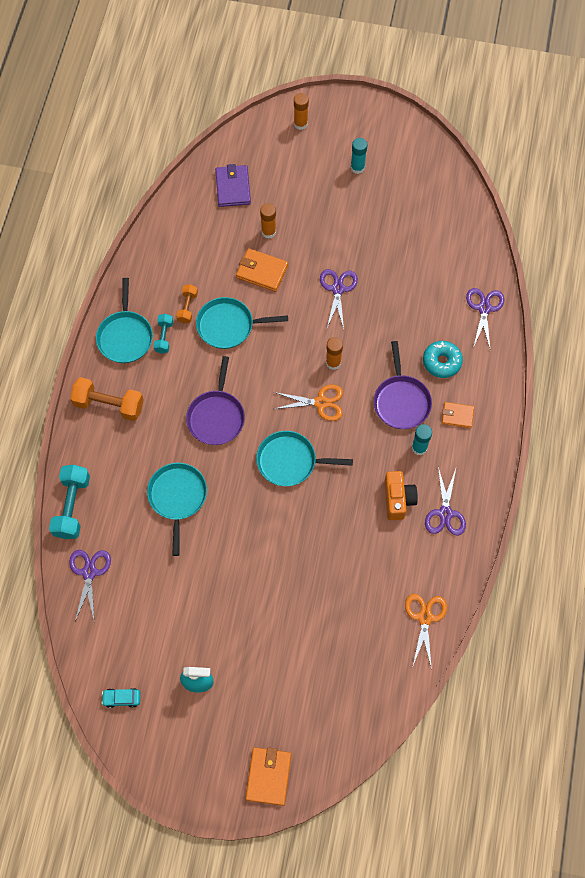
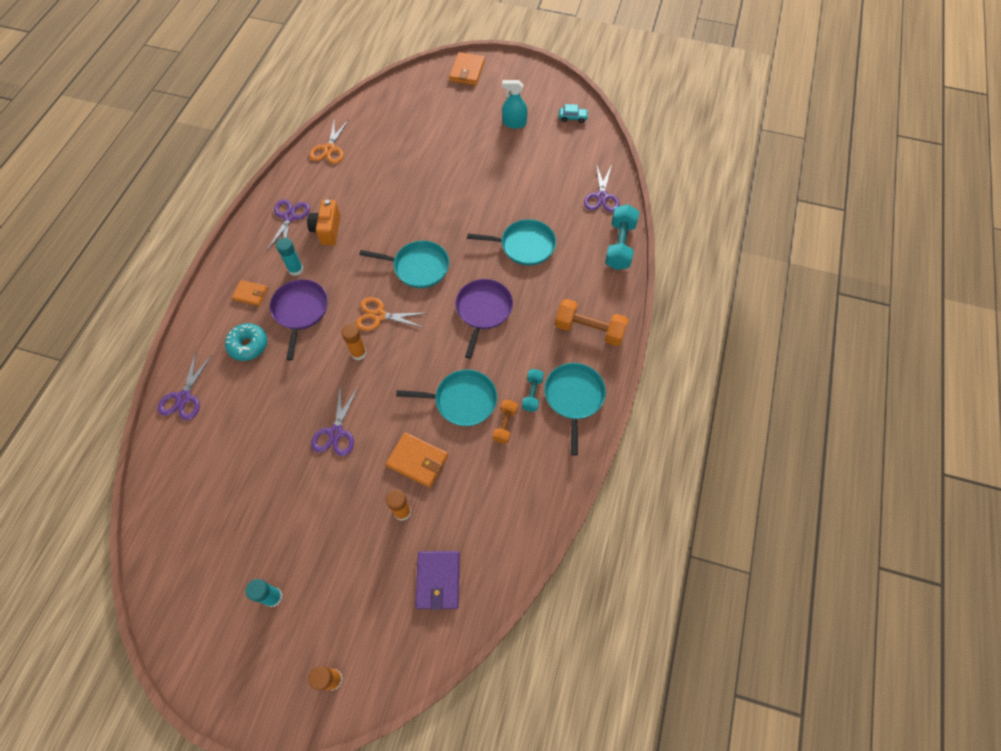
camera: 175 degrees left, 5 degrees down
(177, 497) = (524, 245): turquoise pan -> turquoise pan turned 90 degrees counterclockwise

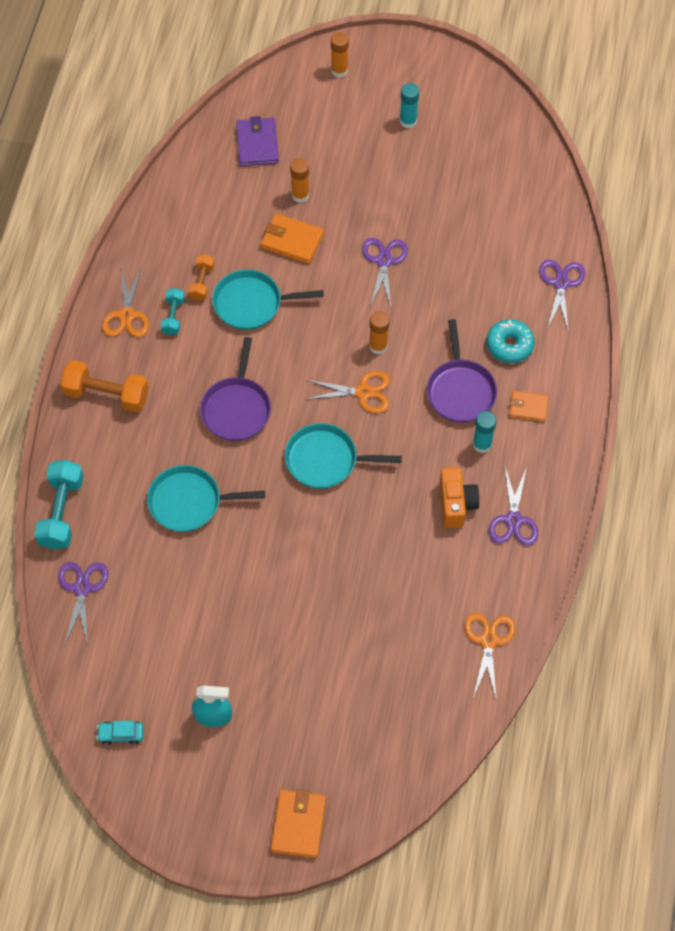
camera: 175 degrees right, 0 degrees up
(574, 398) = (126, 315): turquoise pan -> orange scissors

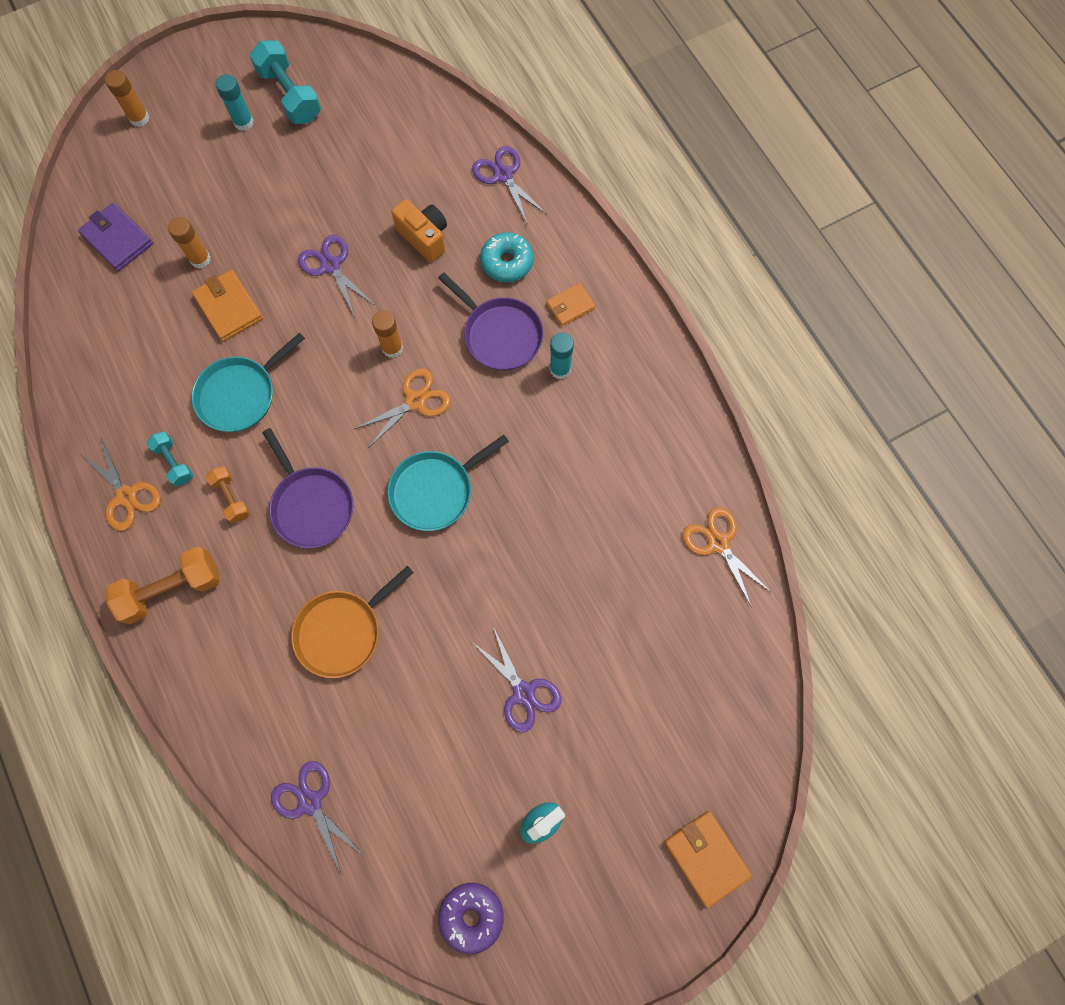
camera: 40 degrees left, 10 degrees up
(62, 512) = (225, 742): turquoise dumbbell -> turquoise dumbbell (290, 95)
(121, 734) = (471, 916): turquoise car -> purple donut
(189, 502) = (342, 631): turquoise pan -> orange pan
(202, 282) = (175, 409): orange dumbbell -> orange dumbbell (231, 498)
(292, 241) = (229, 307): orange wallet -> orange wallet turned 75 degrees clockwise
(456, 504) = (584, 441): orange camera -> orange camera (424, 237)
(513, 520) = (645, 417): purple scissors -> purple scissors (523, 693)

